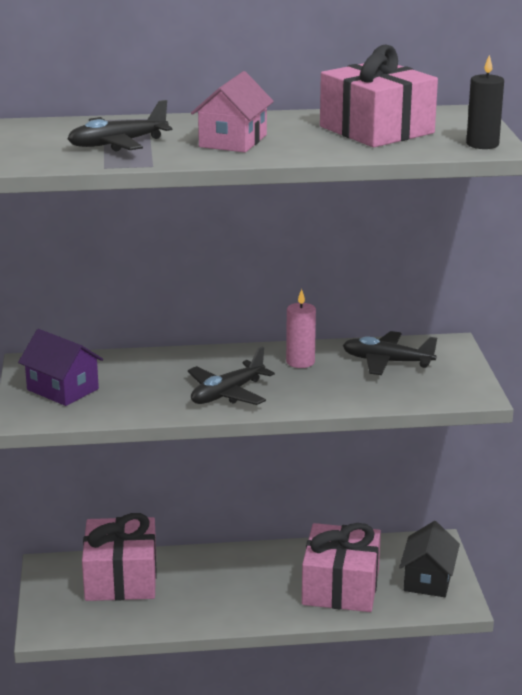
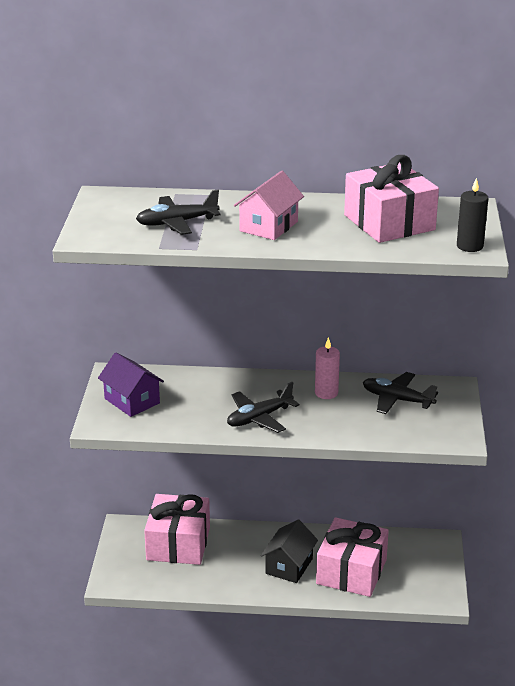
camera: 10 degrees right, 5 degrees up
(428, 579) = (424, 573): black house -> black house (289, 566)

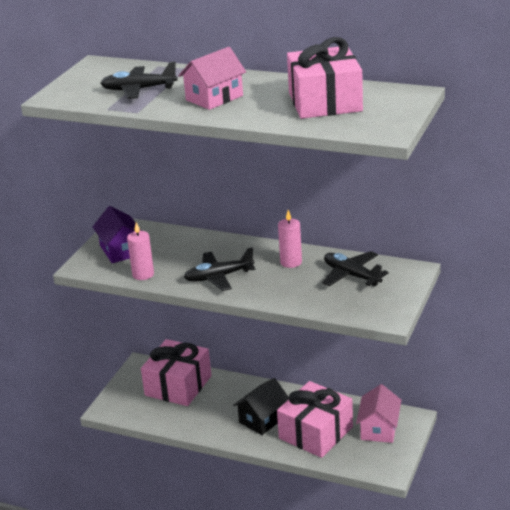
camera: 20 degrees right, 0 degrees up
(174, 425) = (143, 274): none -> pink candle
(413, 557) = (379, 429): none -> pink house
(469, 246) = (383, 128): black candle -> none

